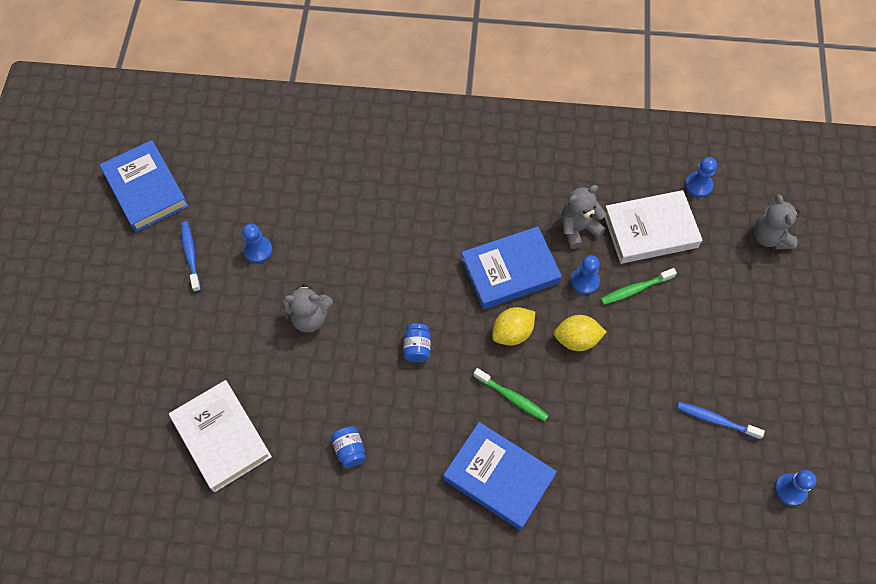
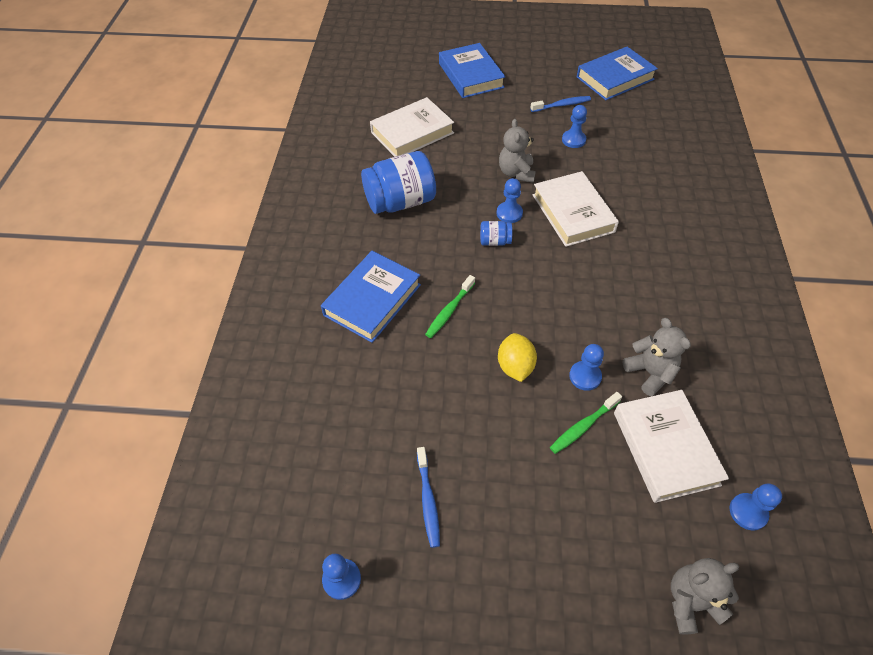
camera: 90 degrees right, 10 degrees down
(349, 450) = (400, 202): blue jar -> blue jar, size x2.18
(375, 330) = (509, 213): none -> blue pawn
(378, 266) = (572, 213): none -> white book
(510, 271) = (585, 310): blue book -> blue book (471, 75)
(512, 333) = (517, 311): yellow lemon -> none
(635, 289) = (583, 426): green toothbrush -> green toothbrush turned 105 degrees counterclockwise
(715, 420) = (428, 501): blue toothbrush -> blue toothbrush turned 150 degrees clockwise

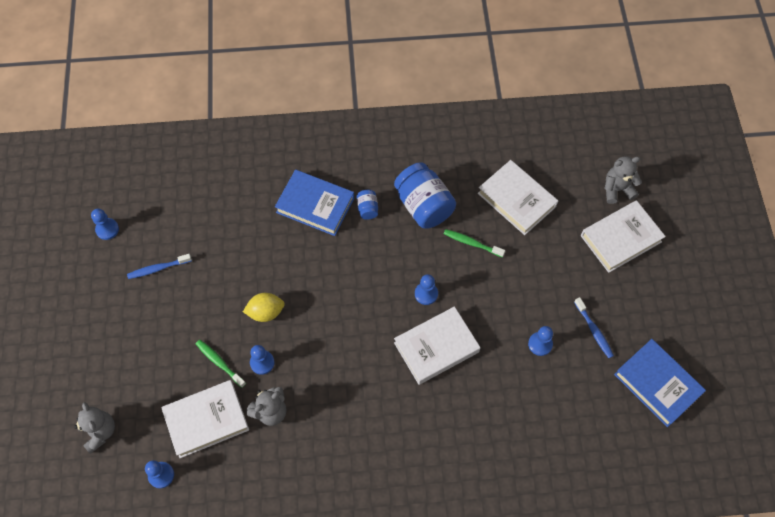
camera: 80 degrees right, 10 degrees up
(449, 311) = (312, 260): green toothbrush -> green toothbrush (471, 243)
(471, 75) = (621, 239): blue book -> white book
(495, 241) = (390, 285): blue jar -> blue jar (367, 209)
(516, 173) = (480, 295): grey teddy bear -> grey teddy bear (617, 189)

